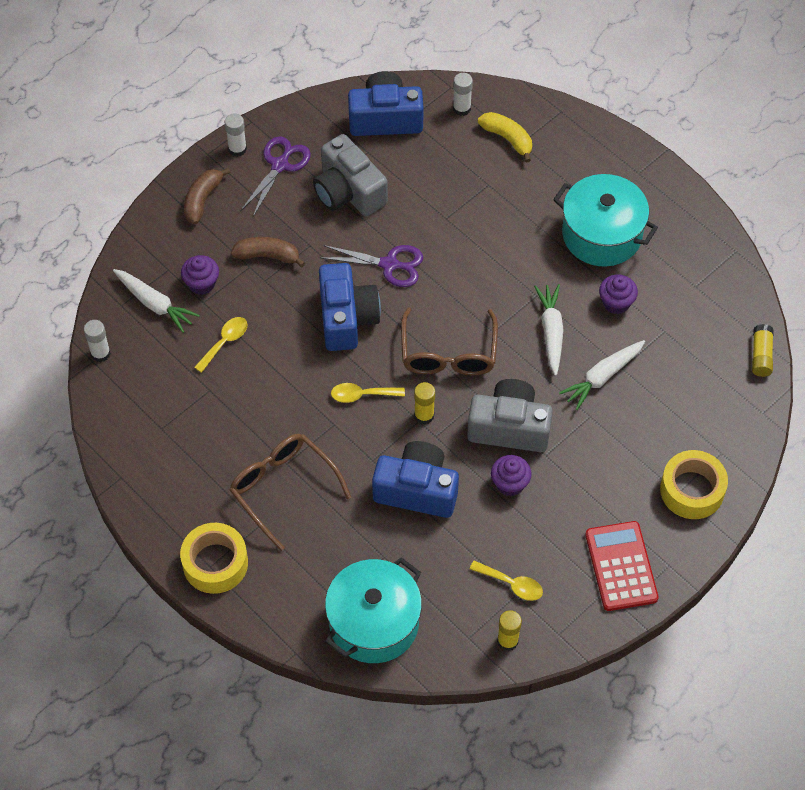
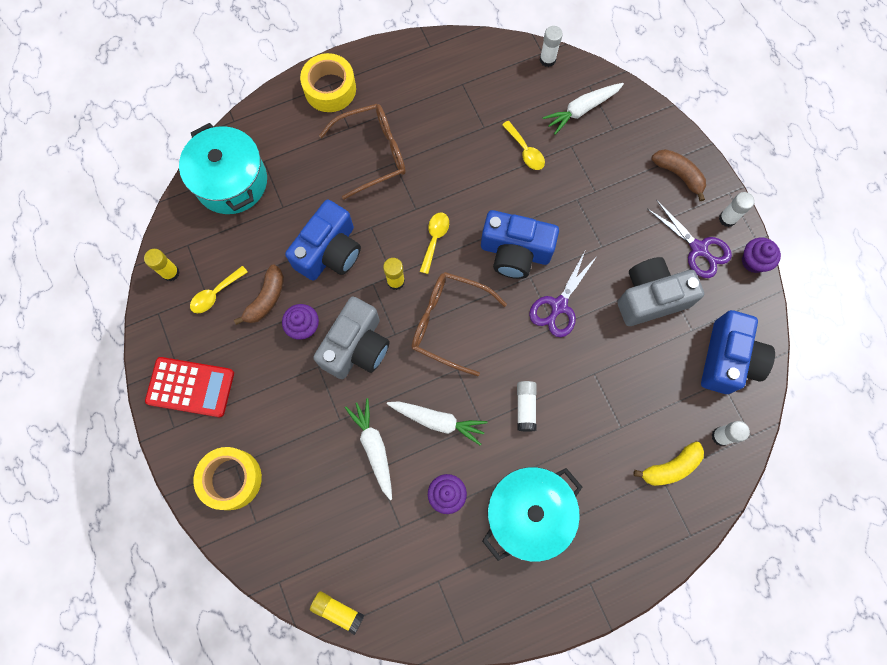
camera: 110 degrees right, 15 degrees up
(201, 283) = (590, 150): purple cupcake -> purple cupcake (753, 261)
(268, 256) = (601, 209): brown banana -> brown banana (266, 299)
(504, 264) = (525, 407): none -> white glue stick

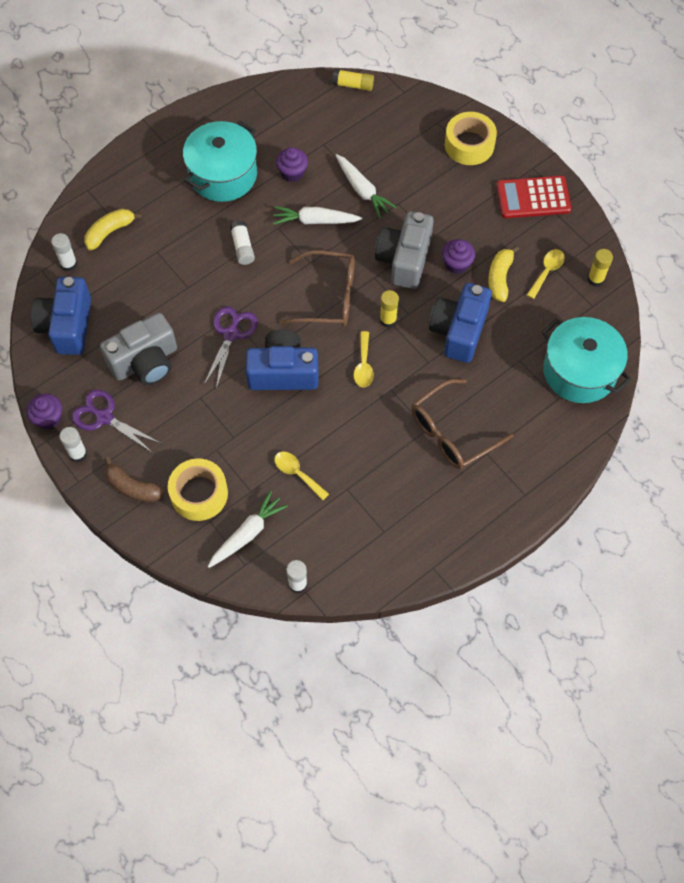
camera: 165 degrees right, 10 degrees down
(266, 299) = (500, 278): brown banana -> yellow banana
(330, 89) = (522, 490): yellow tape -> yellow tape (199, 494)

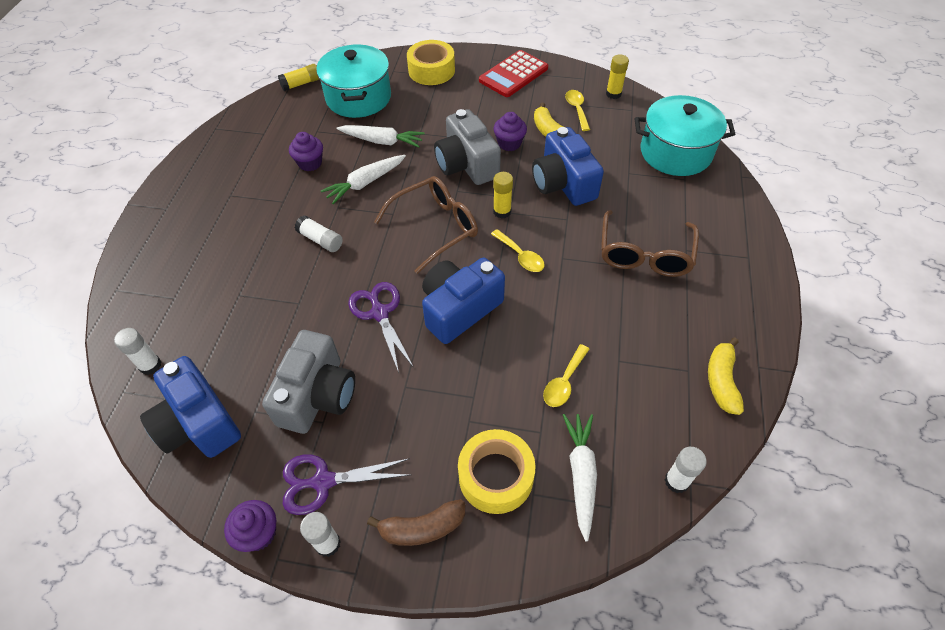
camera: 40 degrees left, 10 degrees down
(110, 232) = (173, 309): yellow banana -> yellow banana (721, 381)
(223, 175) = (247, 199): turquoise pot -> turquoise pot (358, 98)
(297, 473) = (564, 382): yellow spoon -> yellow spoon turned 60 degrees counterclockwise

